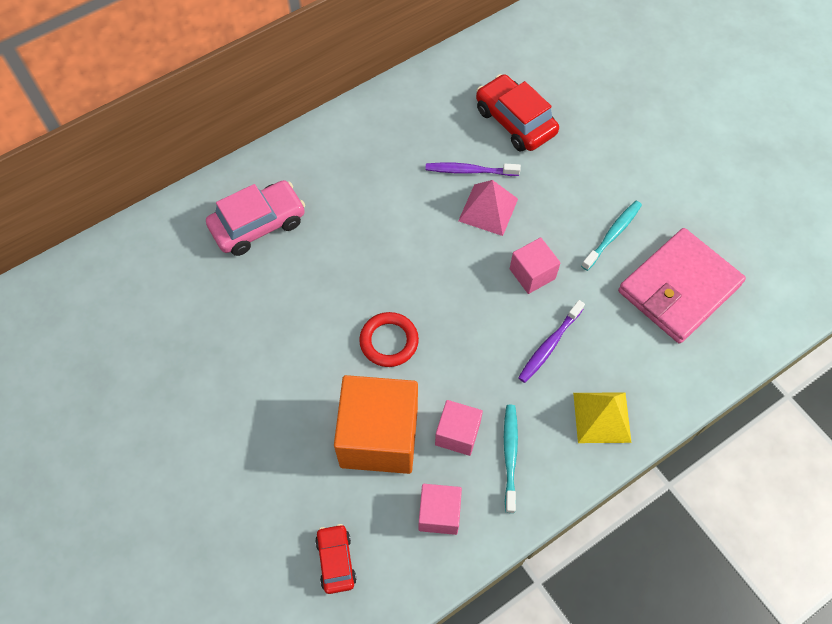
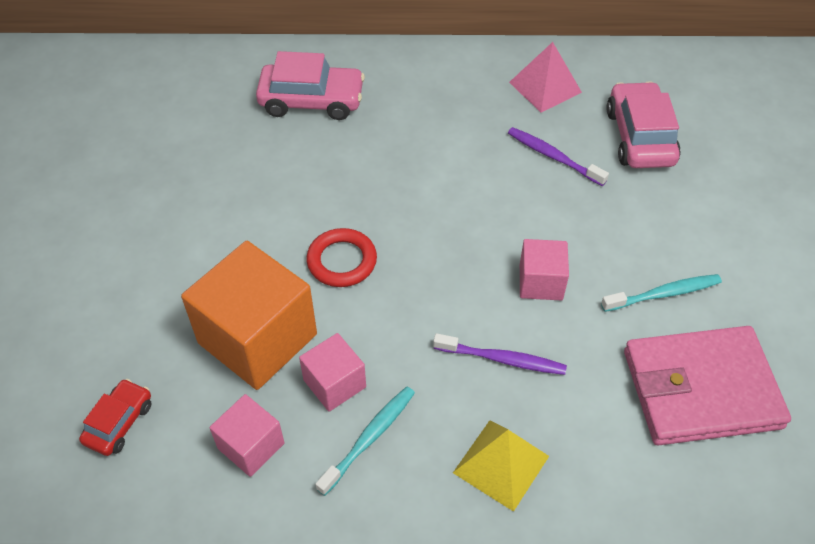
camera: 35 degrees right, 10 degrees down
(488, 210) = (543, 200): pink pyramid -> pink pyramid (545, 87)
(515, 121) = (640, 137): red car -> pink car
(549, 345) = (502, 359): purple toothbrush -> purple toothbrush turned 150 degrees counterclockwise

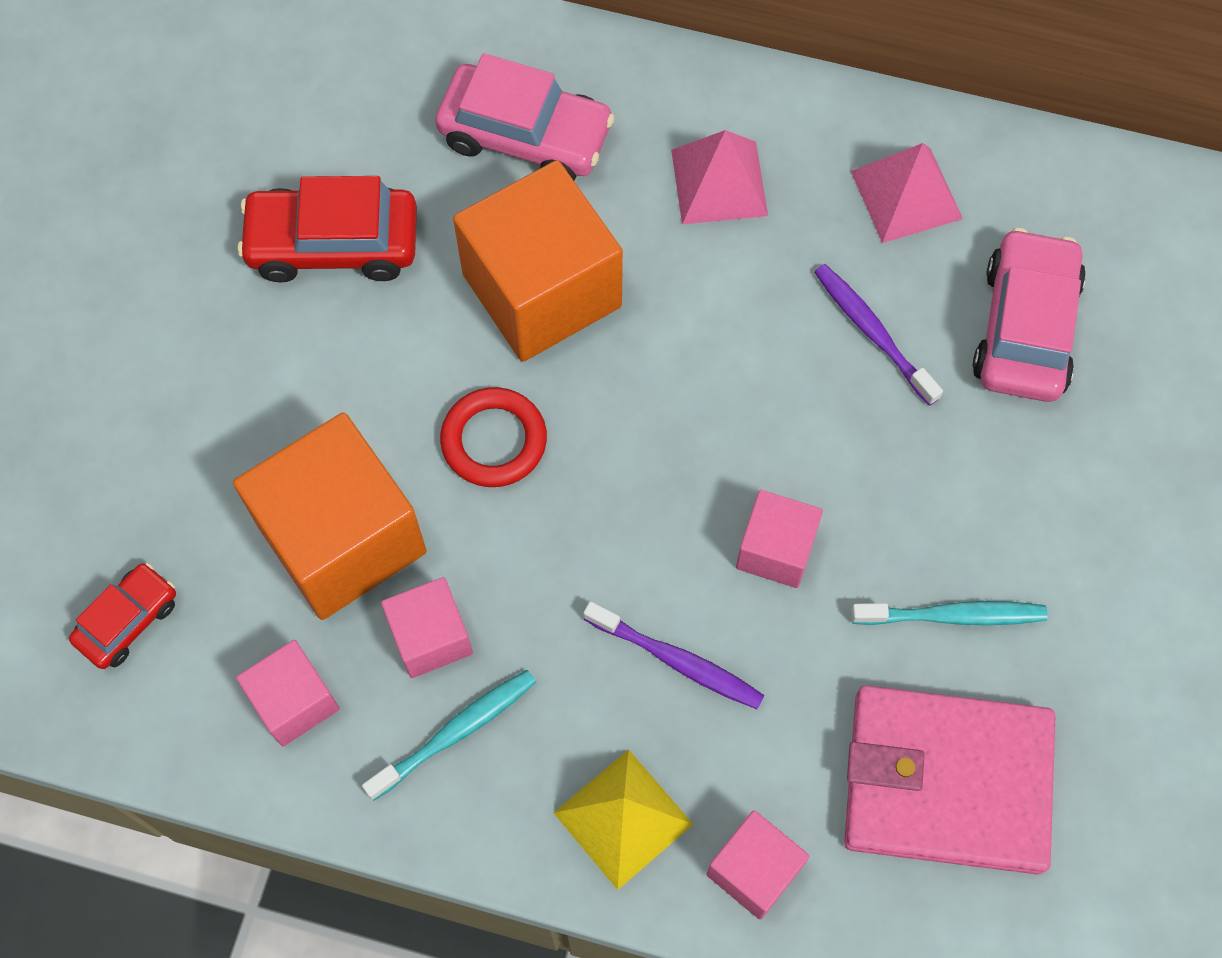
camera: 15 degrees right, 15 degrees up
(208, 177) = (333, 244): none -> red car
(346, 175) = (542, 290): none -> orange cube
(435, 101) = (719, 182): none -> pink pyramid
(600, 475) = (754, 870): none -> pink cube

